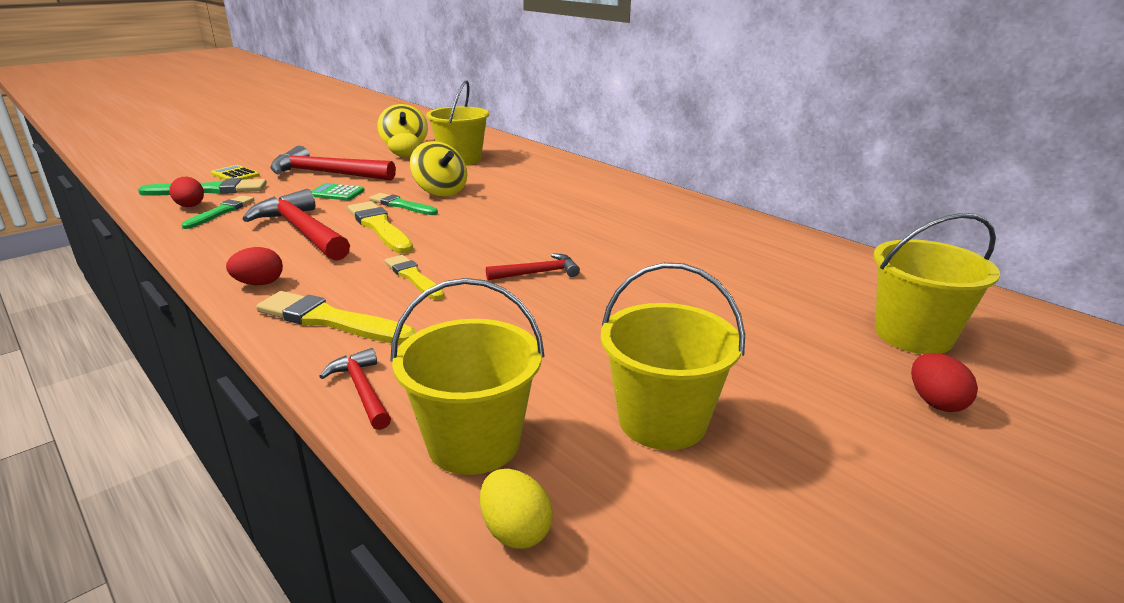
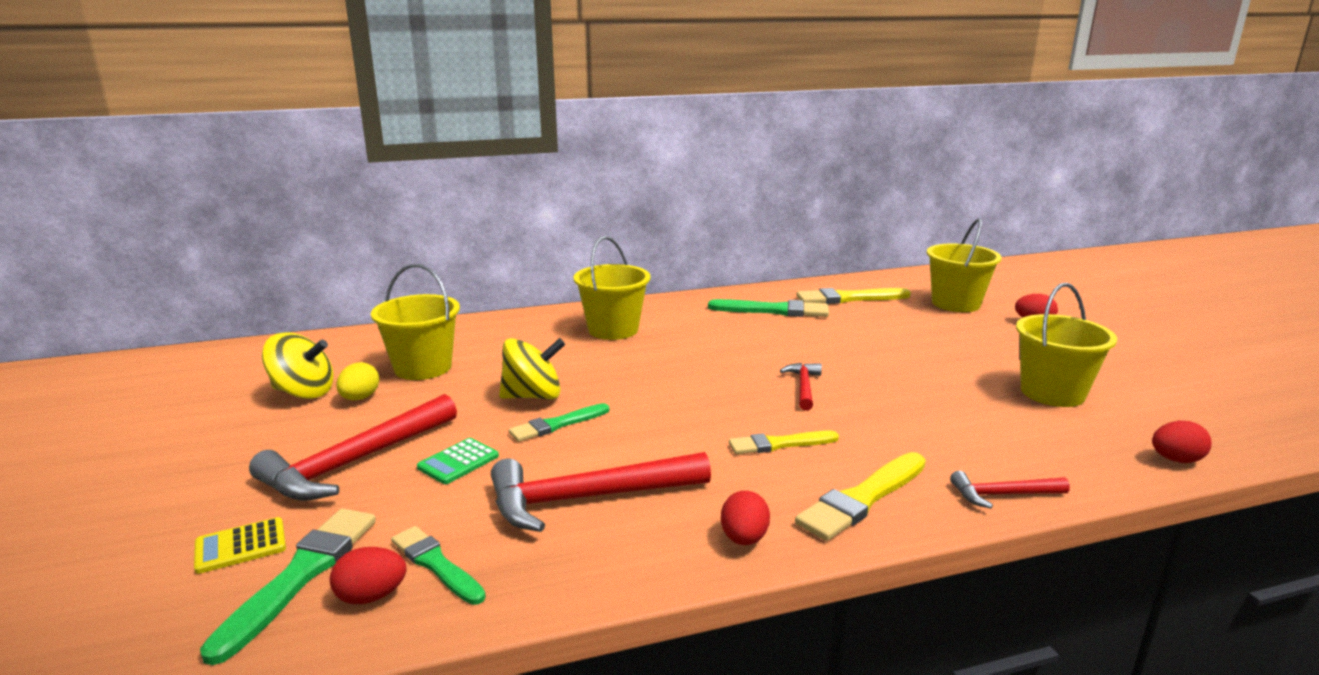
camera: 65 degrees left, 5 degrees down
(380, 227) = (621, 446): yellow brush -> yellow brush (849, 298)
(473, 443) = (1080, 458): yellow bucket -> yellow bucket (613, 329)
(515, 531) = (1175, 460): yellow egg -> red egg
(717, 237) = (773, 310): none -> green brush

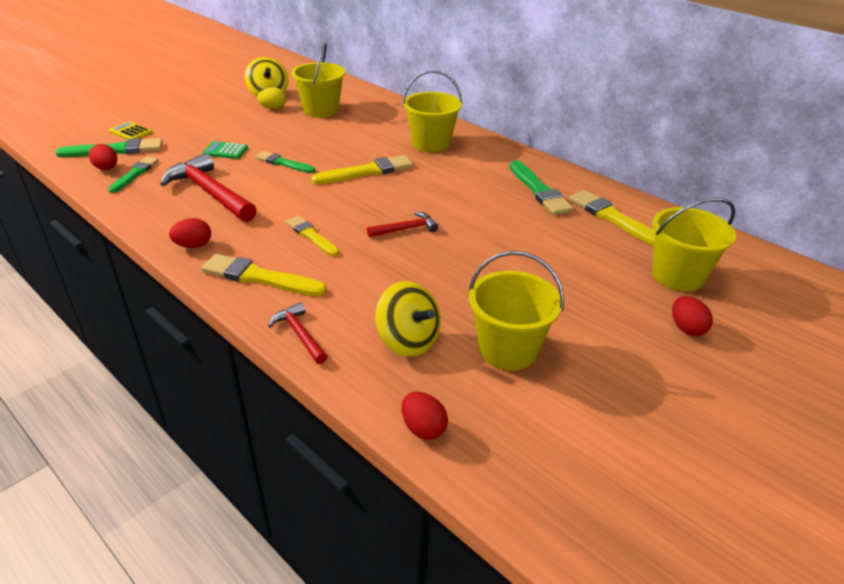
camera: 60 degrees right, 15 degrees up
(356, 462) = (210, 129): red hammer -> none
(533, 396) = (312, 147): yellow spinning top -> yellow spinning top (408, 340)
(644, 378) = (366, 171): none -> yellow brush

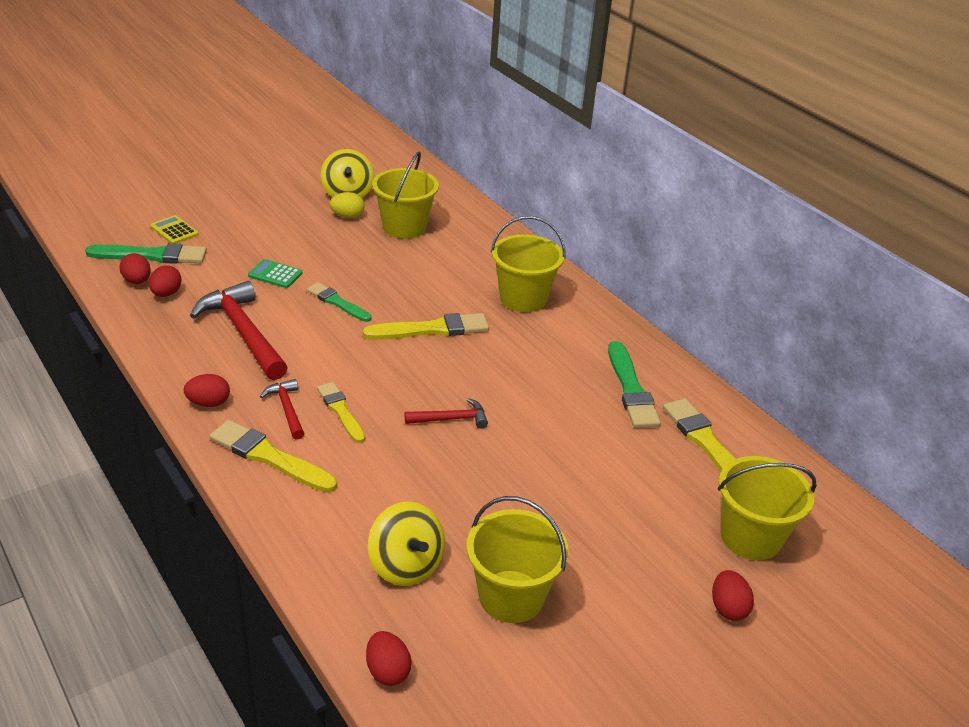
camera: 10 degrees right, 0 degrees up
(135, 174) = (166, 294): green brush -> red egg
(299, 334) = (293, 536): red hammer -> red hammer (287, 409)

